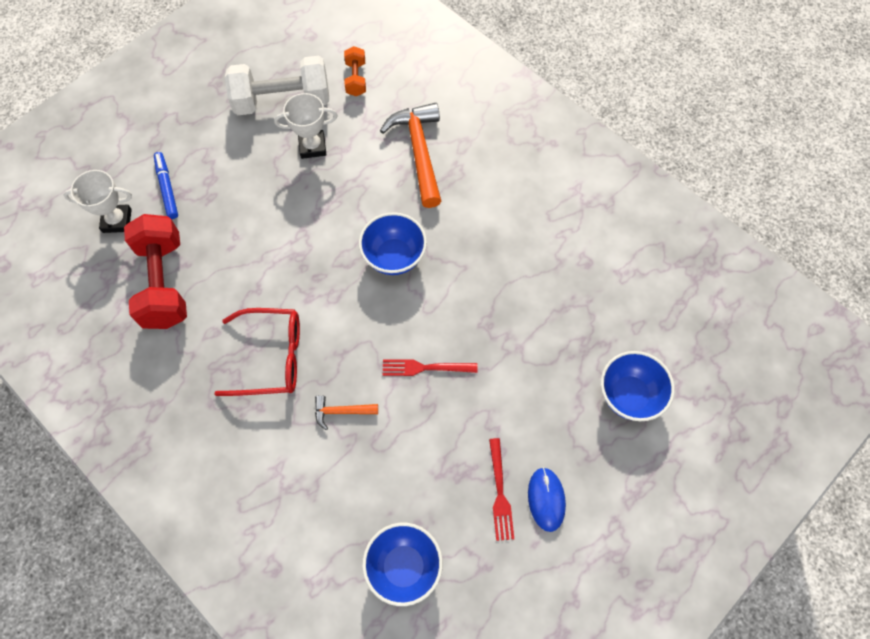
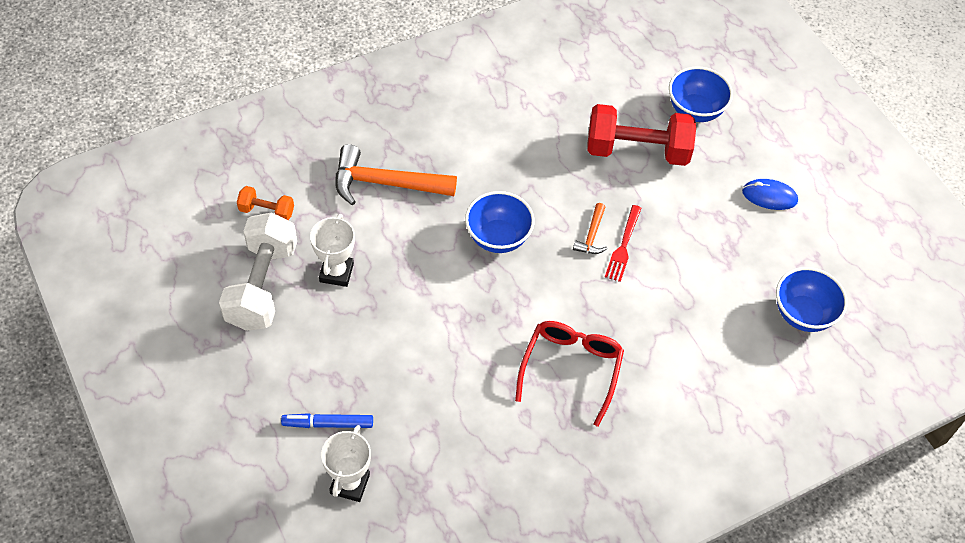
camera: 75 degrees left, 10 degrees down
(164, 283) = (449, 450): red dumbbell -> red dumbbell (637, 150)
(341, 411) = (646, 324): orange hammer -> orange hammer (592, 236)
(500, 493) = (755, 226): red fork -> none

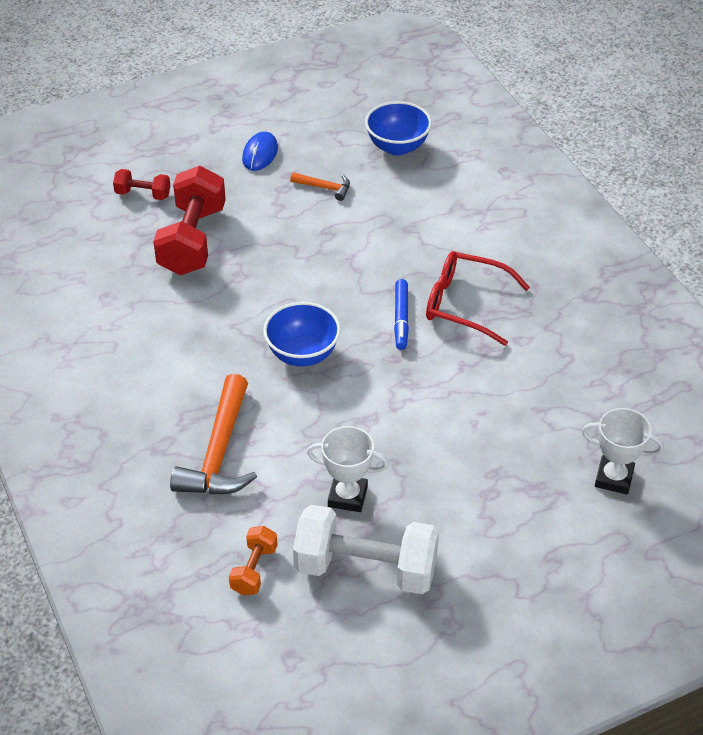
camera: 85 degrees left, 10 degrees down
(328, 424) = (545, 499): blue marker -> blue marker (401, 318)
(592, 236) = (303, 281): orange hammer -> orange hammer (325, 188)
(623, 246) = (316, 258): red fork -> none
(695, 110) = (143, 194): blue bowl -> red dumbbell

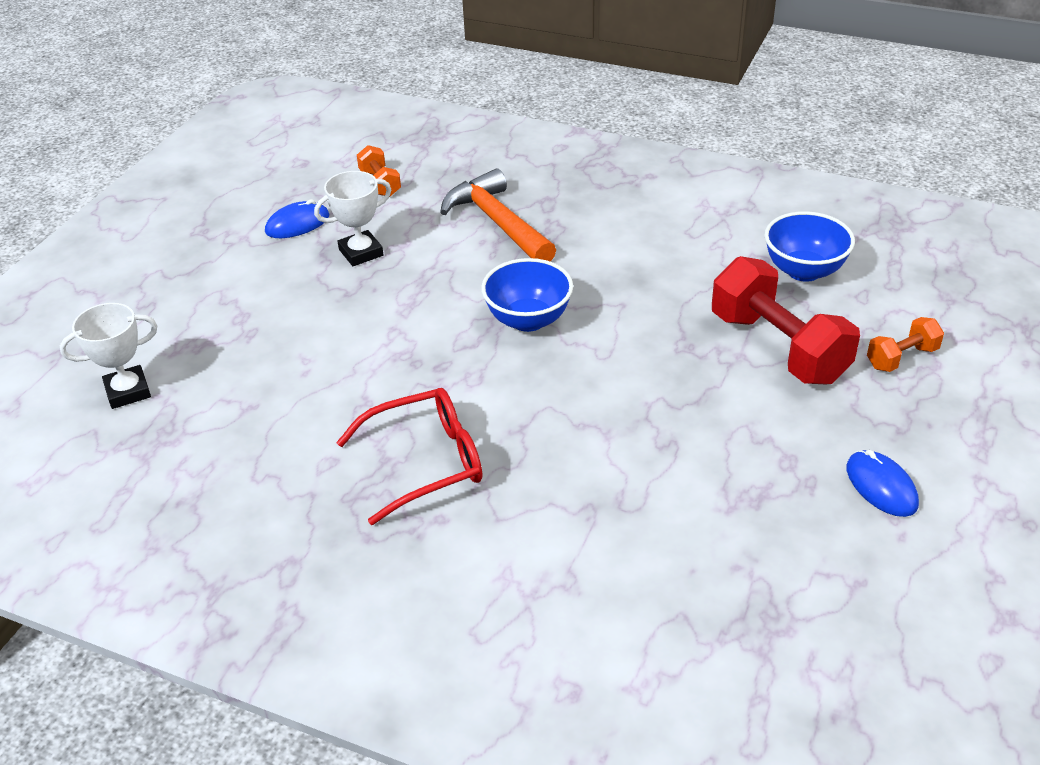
camera: 140 degrees right, 5 degrees down
(143, 194) = (902, 358): red dumbbell -> orange dumbbell
(325, 188) = (747, 495): orange hammer -> none
(366, 569) = (297, 224): white dumbbell -> blue mouse
(397, 147) = (751, 621): blue bowl -> blue bowl (804, 271)
(401, 318) = (476, 405): blue marker -> none

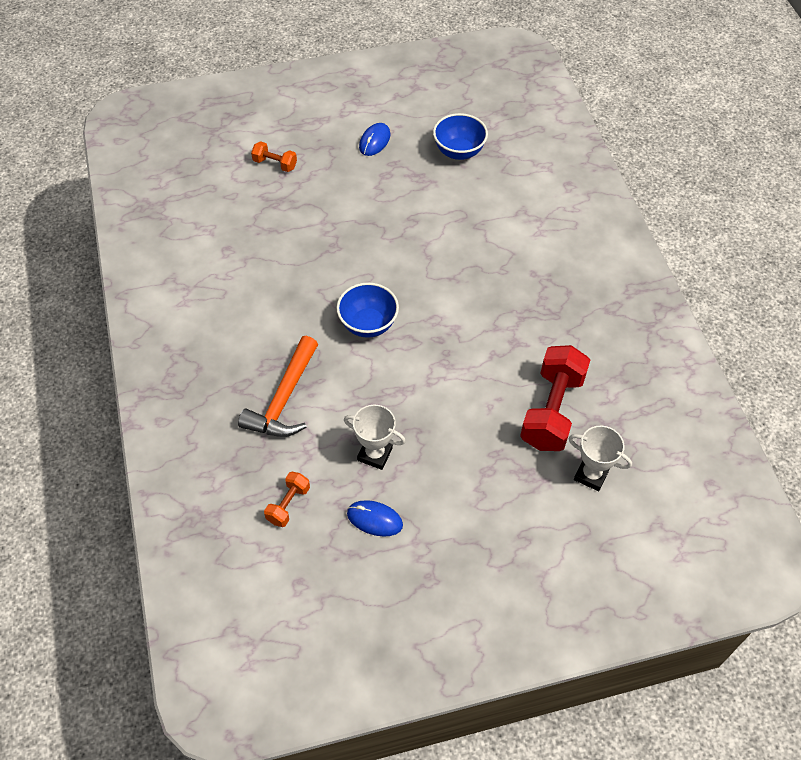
camera: 130 degrees left, 15 degrees up
(425, 462) = (508, 301): red glasses -> none
(778, 347) = (304, 210): red dumbbell -> red dumbbell (551, 410)
(804, 271) = (225, 227): blue bowl -> blue bowl (458, 151)

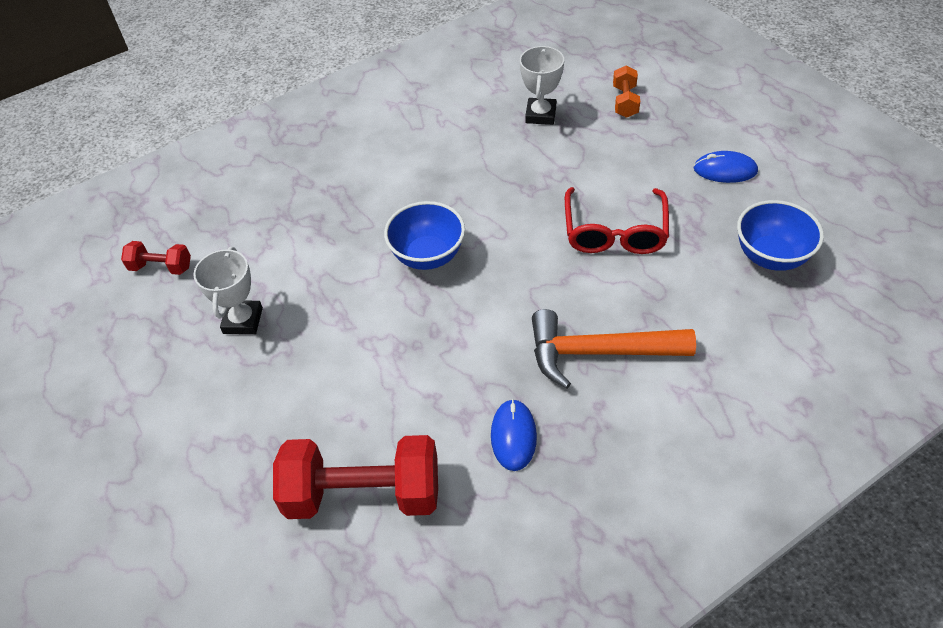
camera: 75 degrees right, 5 degrees down
(284, 399) = (295, 219): orange hammer -> orange hammer (598, 352)
(288, 504) = (161, 267): orange dumbbell -> red dumbbell
(374, 519) = (155, 348): blue mouse -> blue mouse (513, 436)
(399, 216) = (614, 231): none -> red glasses
(591, 475) = (267, 575): white trophy -> white trophy (540, 115)

